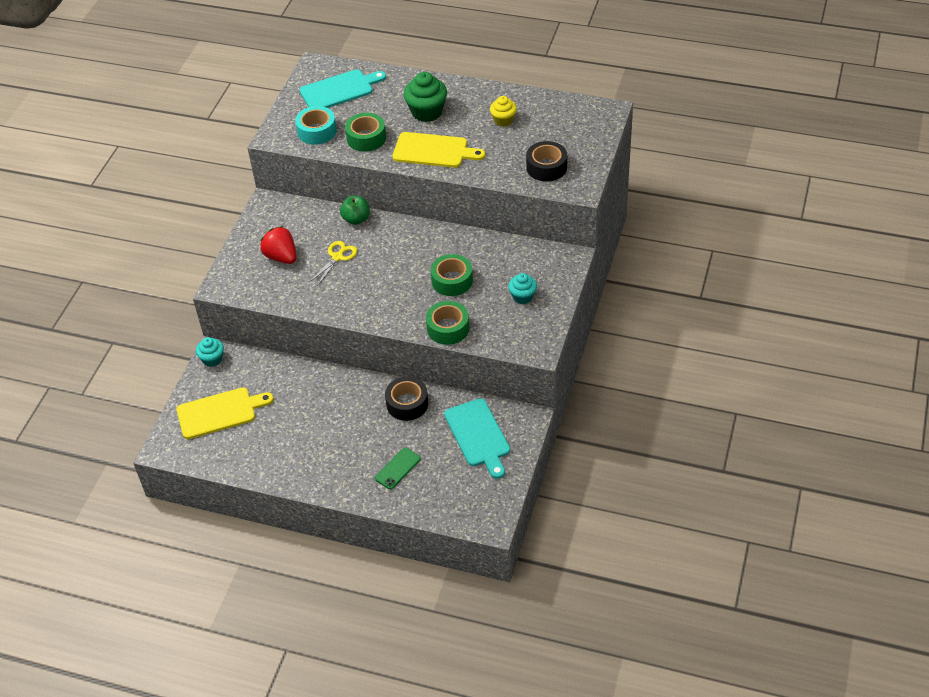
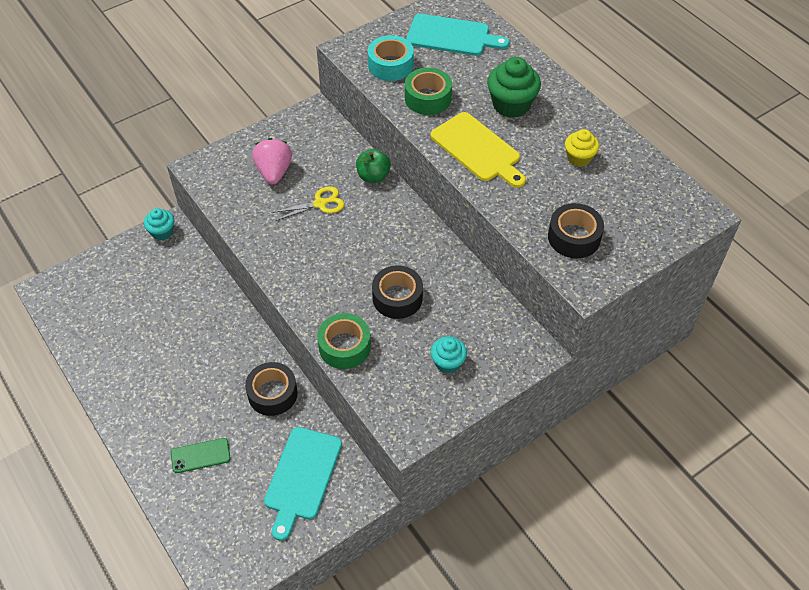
camera: 35 degrees right, 5 degrees up
(220, 412) = (118, 287): yellow cutting board -> none
(281, 257) = (274, 172): red strawberry -> pink strawberry
(452, 280) = (397, 298): green tape -> black tape

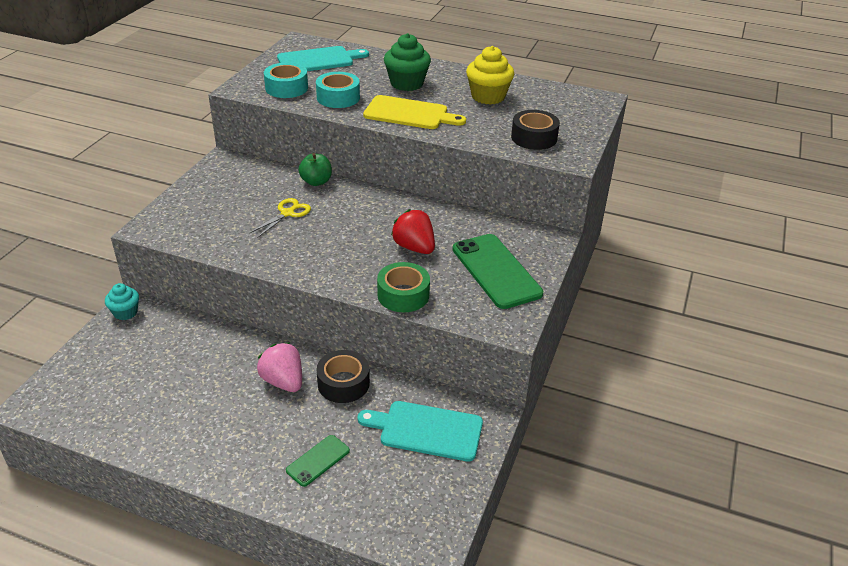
camera: 35 degrees left, 15 degrees down
(274, 172) = (224, 207): pink strawberry -> pink strawberry (283, 381)
(301, 477) = (426, 430): turquoise cutting board -> turquoise cutting board turned 120 degrees clockwise
(397, 298) = (414, 247): black tape -> red strawberry
(428, 98) = (338, 97): green tape -> turquoise tape
(448, 363) = (496, 271): turquoise cupcake -> green phone
(579, 158) = (488, 96): yellow cupcake -> yellow cupcake, size x1.63

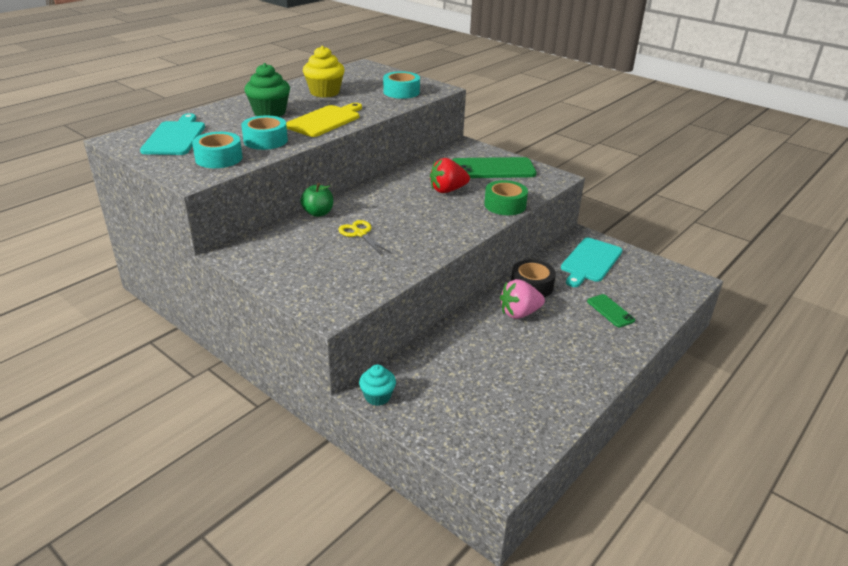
camera: 70 degrees left, 5 degrees down
(534, 138) = (401, 92): black tape -> turquoise tape

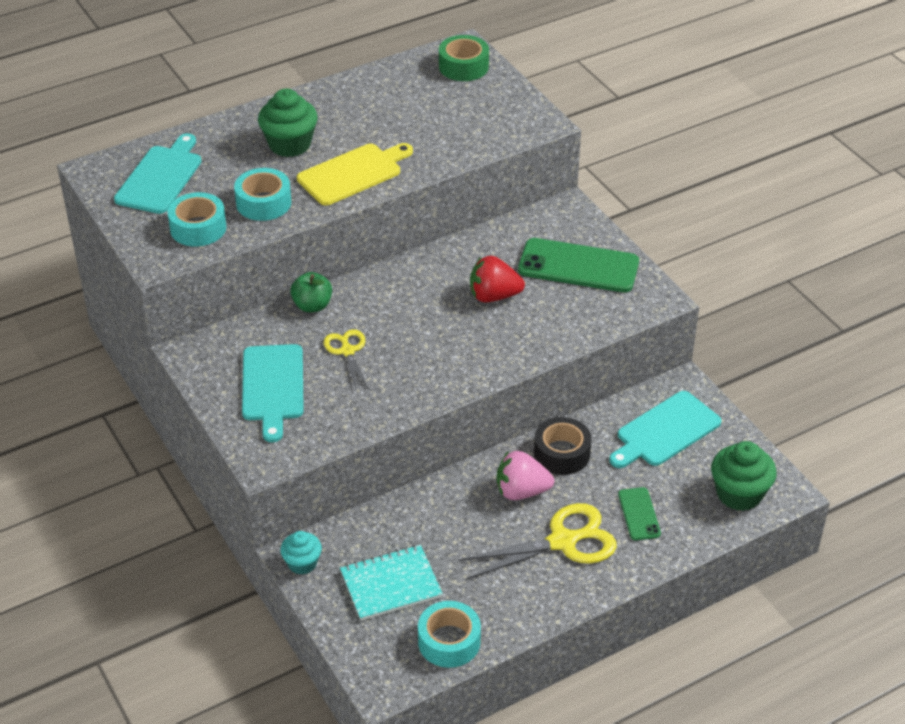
camera: 20 degrees right, 10 degrees up
(311, 263) = (272, 387): none -> turquoise cutting board
(324, 92) = (379, 109): yellow cupcake -> none
(401, 92) = (484, 124): turquoise tape -> turquoise tape (449, 641)
(460, 396) = (391, 584): none -> turquoise notebook
(505, 205) = (554, 338): green tape -> green tape (463, 66)
(571, 338) = (563, 541): none -> yellow scissors
(665, 286) = (739, 494): none -> green cupcake

